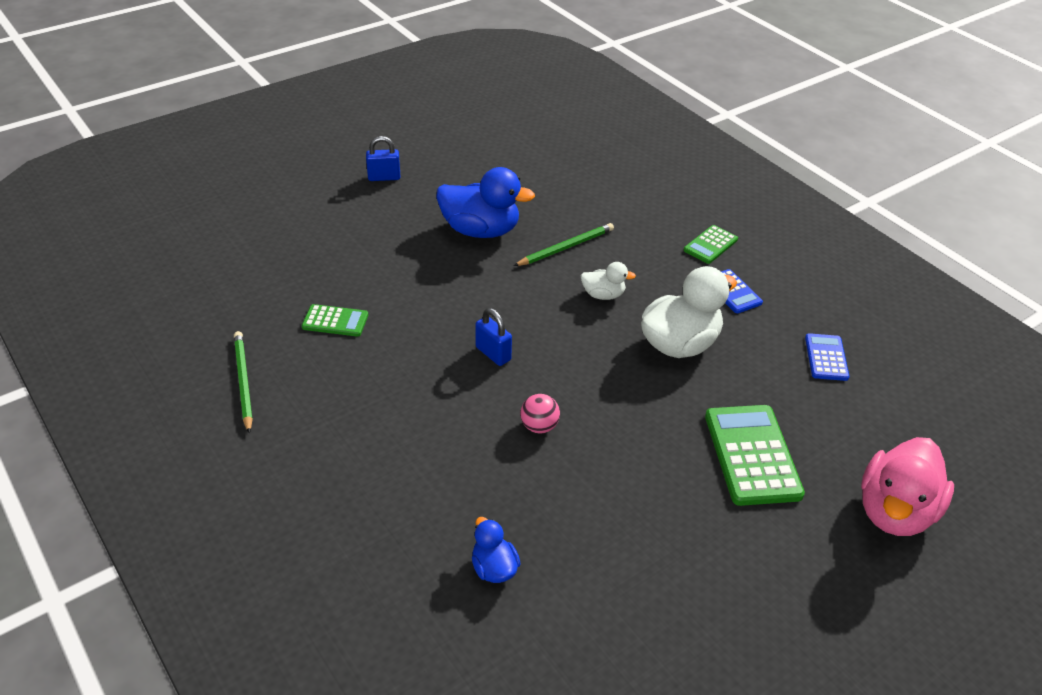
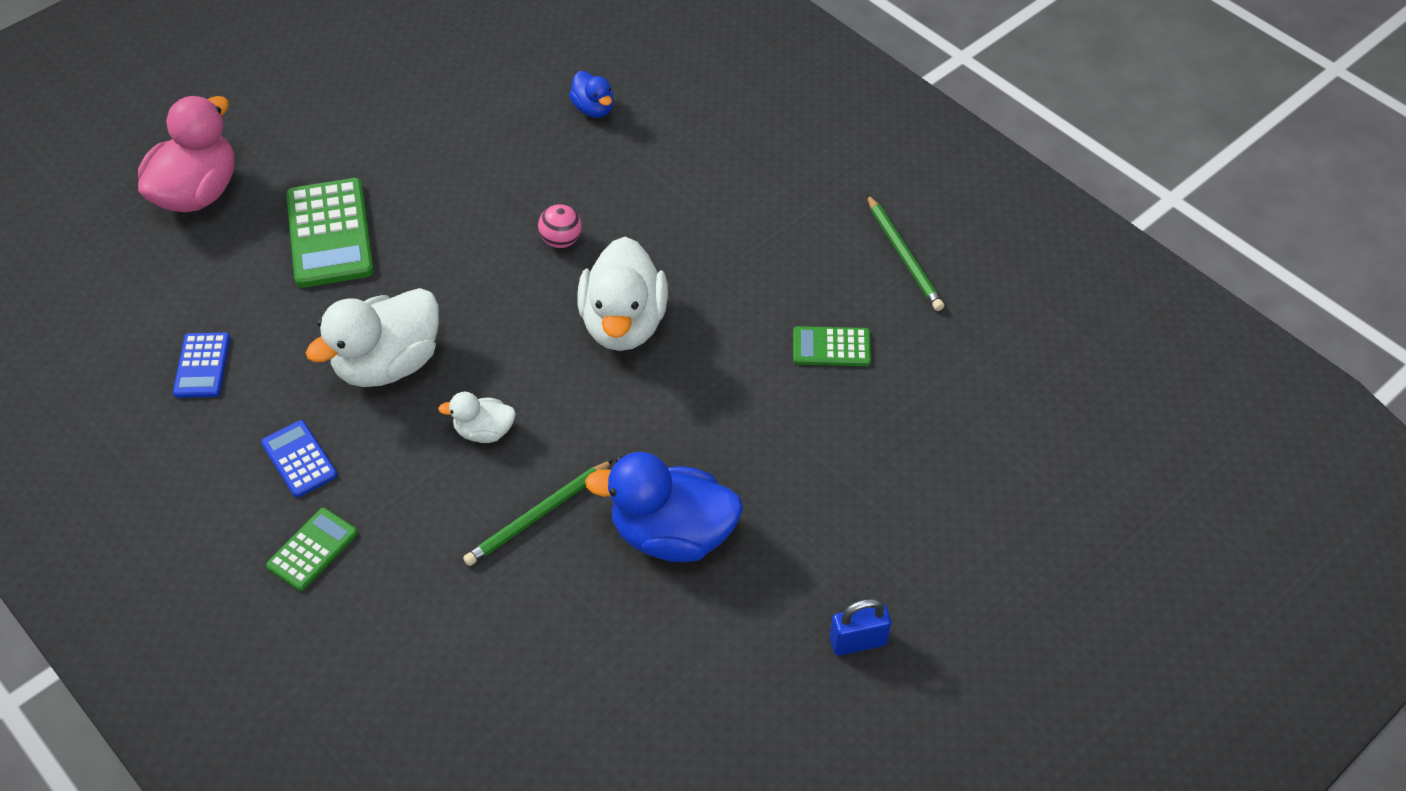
camera: 175 degrees right, 10 degrees up
(493, 354) = (624, 324): blue padlock -> white duck

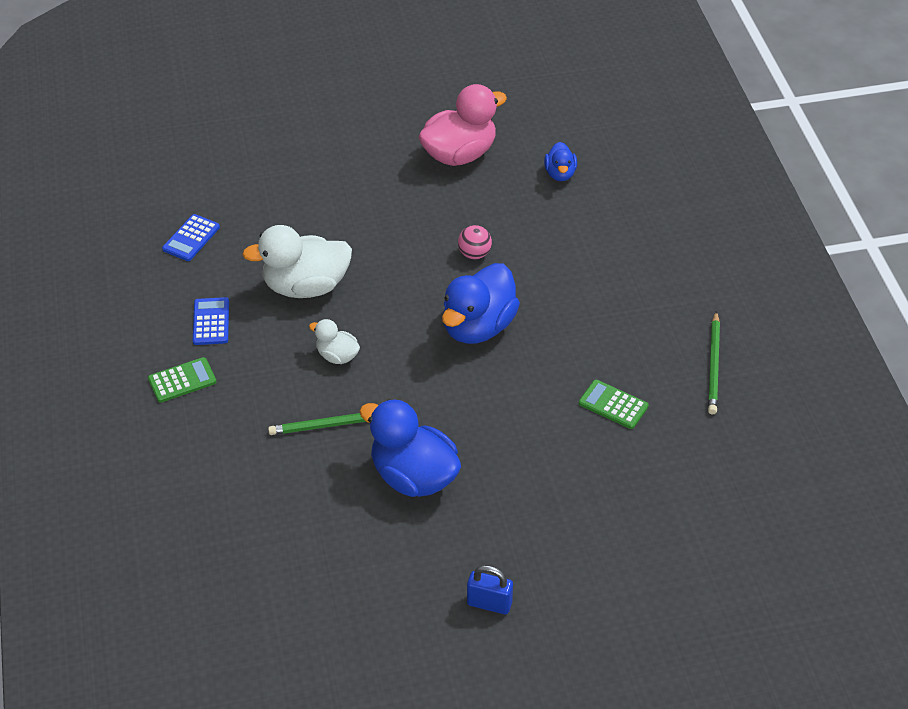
camera: 30 degrees right, 5 degrees down
(198, 193) = (260, 127): pink duck -> pink duck (459, 154)
(329, 234) = (325, 187): green calculator -> none
(624, 324) = (478, 327): white duck -> blue duck

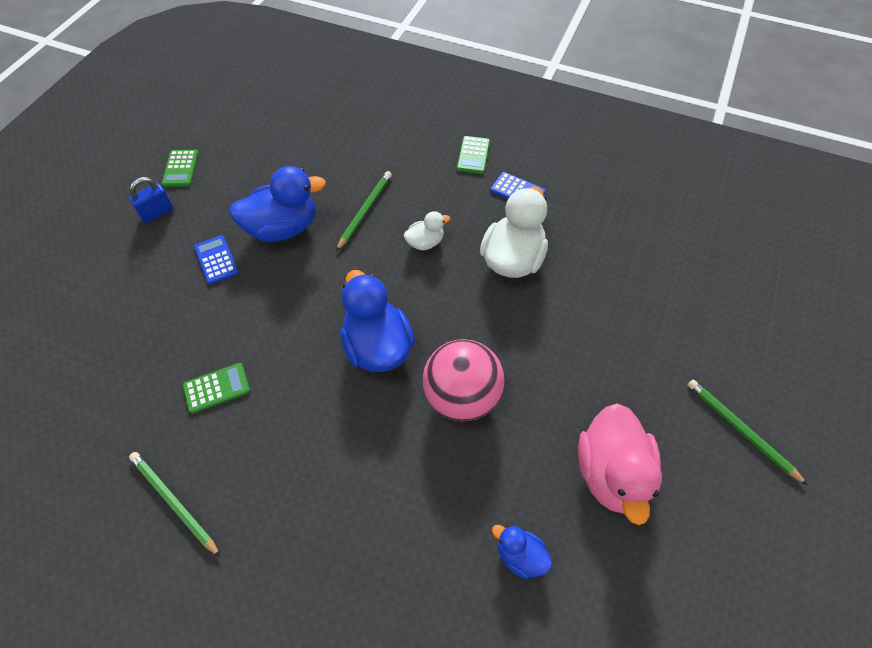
camera: 125 degrees right, 10 degrees up
(191, 238) = (618, 217): blue calculator -> blue calculator (216, 260)
(364, 106) = (741, 430): none -> green pencil
(412, 635) = (181, 169): none -> green calculator
(474, 254) = (461, 397): pink ball -> pink ball, size x2.15

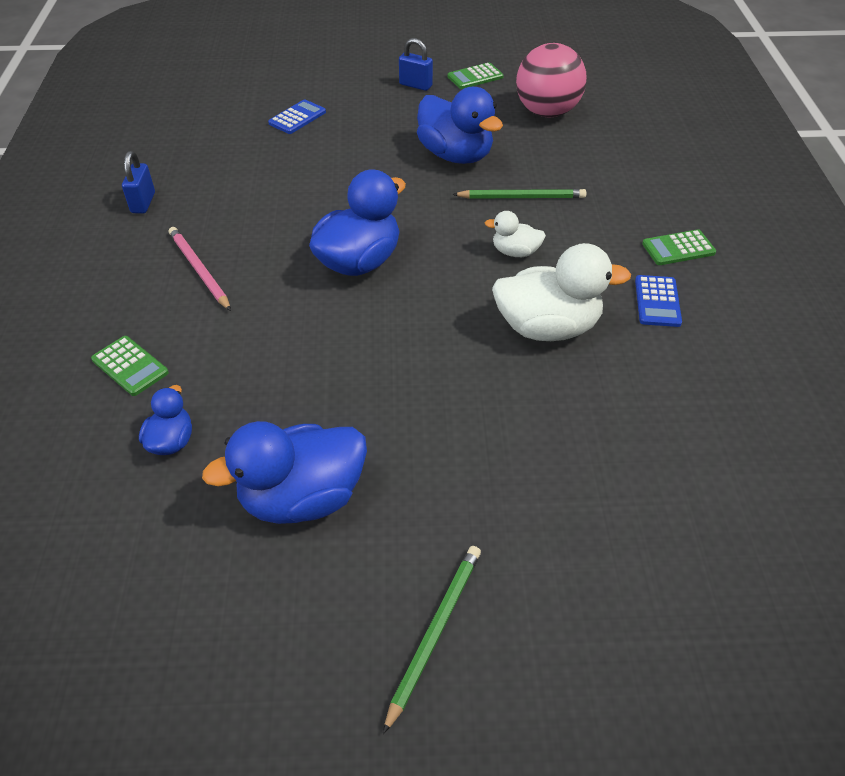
camera: 65 degrees right, 10 degrees down
(174, 503) = (143, 203): green pencil -> blue padlock
(216, 260) = (389, 133): blue calculator -> blue calculator (297, 118)
(217, 388) = (258, 184): green calculator -> green calculator (130, 366)
(315, 476) = (199, 270): none -> pink pencil
(425, 242) = (515, 252): white duck -> white duck turned 150 degrees clockwise
(461, 397) = (335, 341): pink ball -> pink ball (547, 112)
(611, 473) = (302, 498): pink duck -> blue duck

